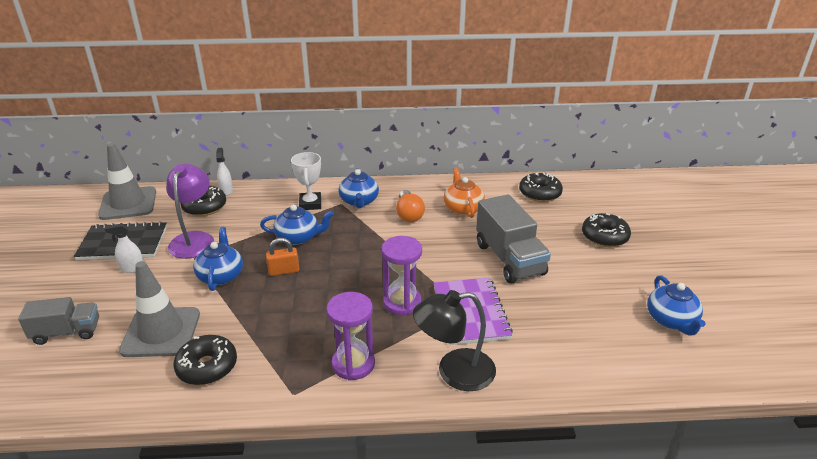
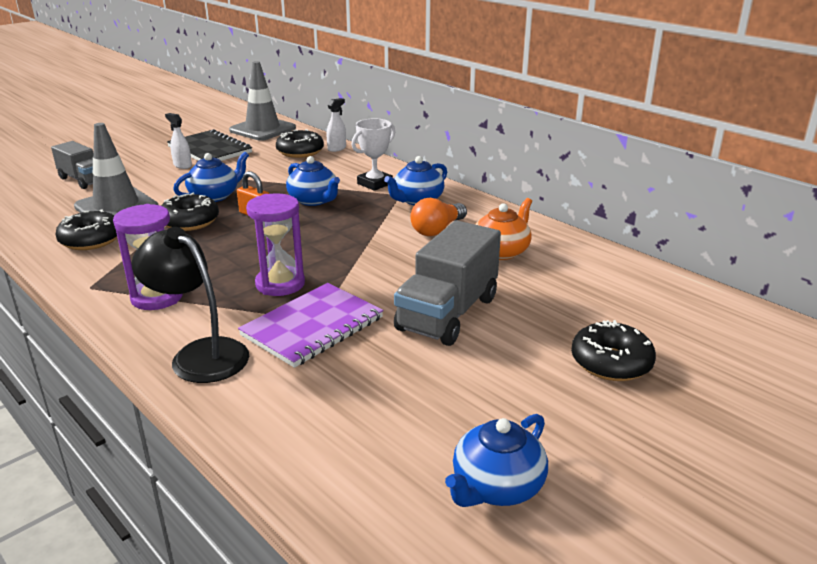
camera: 50 degrees right, 5 degrees down
(194, 239) = (250, 167): purple lamp -> none
(539, 193) = (623, 283): black donut -> black donut (190, 222)

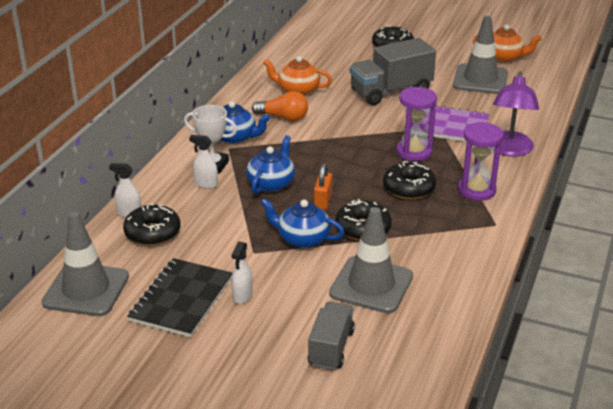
camera: 115 degrees left, 5 degrees up
(91, 240) = (438, 263): black donut -> black donut (409, 188)
(200, 354) = (509, 150): black lamp -> purple lamp
(346, 177) = (206, 184): none -> white spray bottle
(423, 413) = (480, 80): none -> grey traffic cone
(447, 313) = (391, 91): grey truck -> grey truck turned 150 degrees clockwise
(496, 487) = (504, 57): blue teapot -> orange teapot

